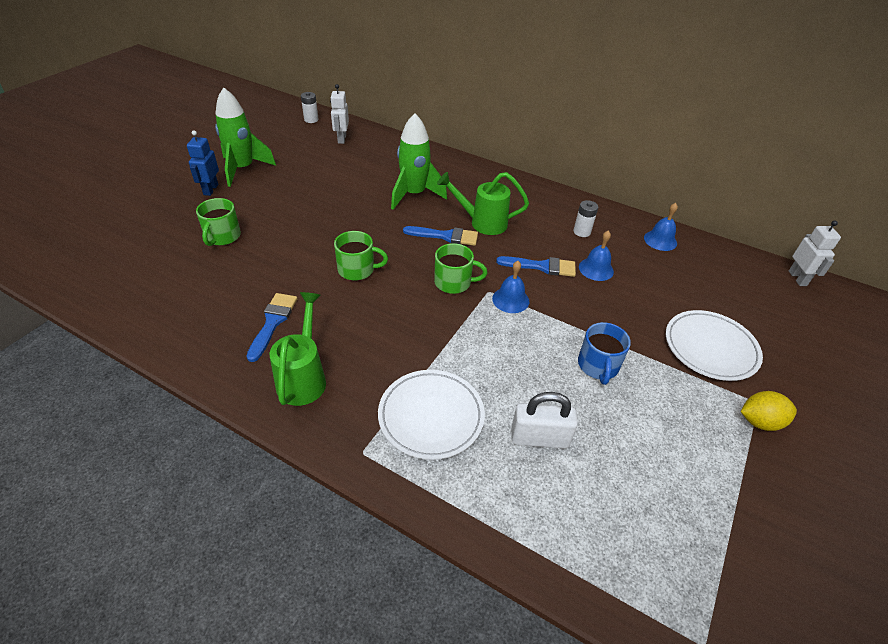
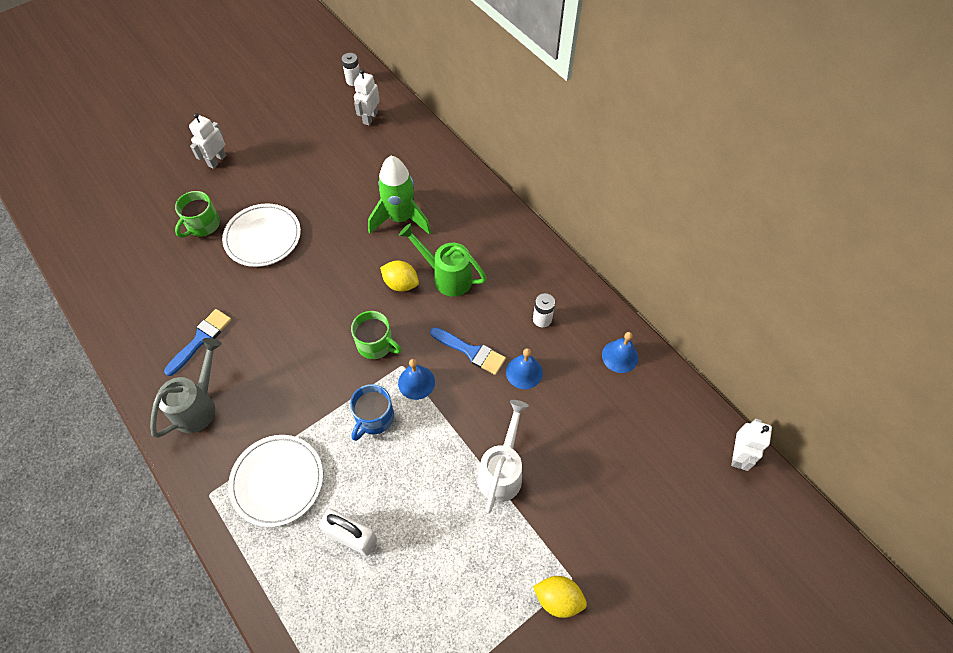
camera: 25 degrees right, 15 degrees up
(210, 189) = (217, 160): blue robot -> white robot
(243, 169) = (257, 139): green rocket -> none
(304, 377) = (199, 405): green watering can -> grey watering can
(357, 269) = (298, 301): green mug -> none
(446, 236) = (401, 284): blue brush -> yellow lemon
(598, 366) = (449, 484): blue mug -> blue mug (374, 418)
(634, 342) = (502, 471): none -> white watering can
(710, 348) = (572, 504): white plate -> white plate (263, 237)

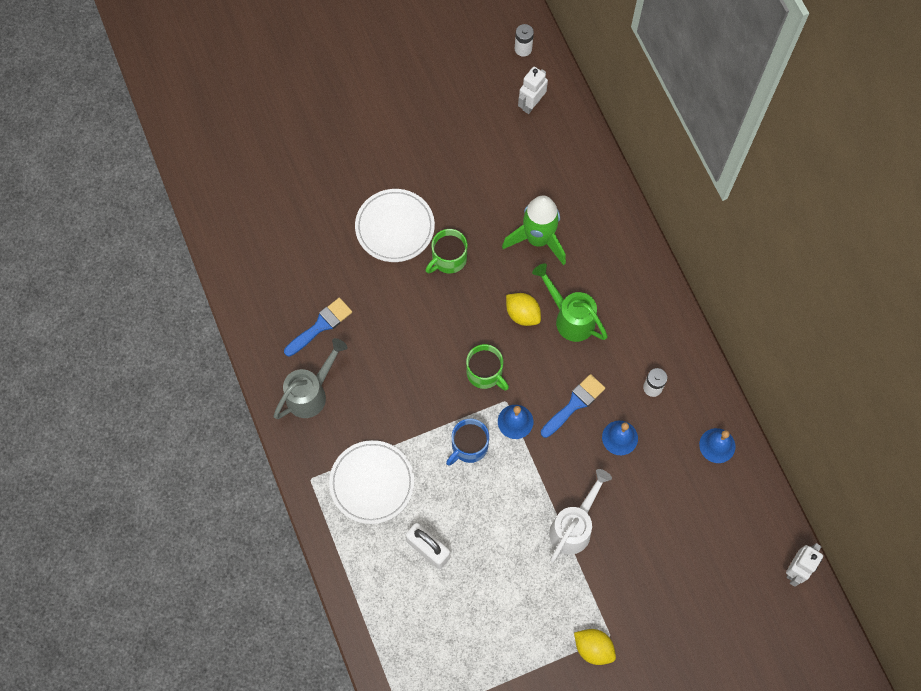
camera: 15 degrees right, 10 degrees up
(203, 225) = (337, 197): green mug -> green mug (448, 259)
(217, 160) = (360, 121): white robot -> none
(471, 352) = (574, 404): blue brush -> blue brush turned 90 degrees counterclockwise

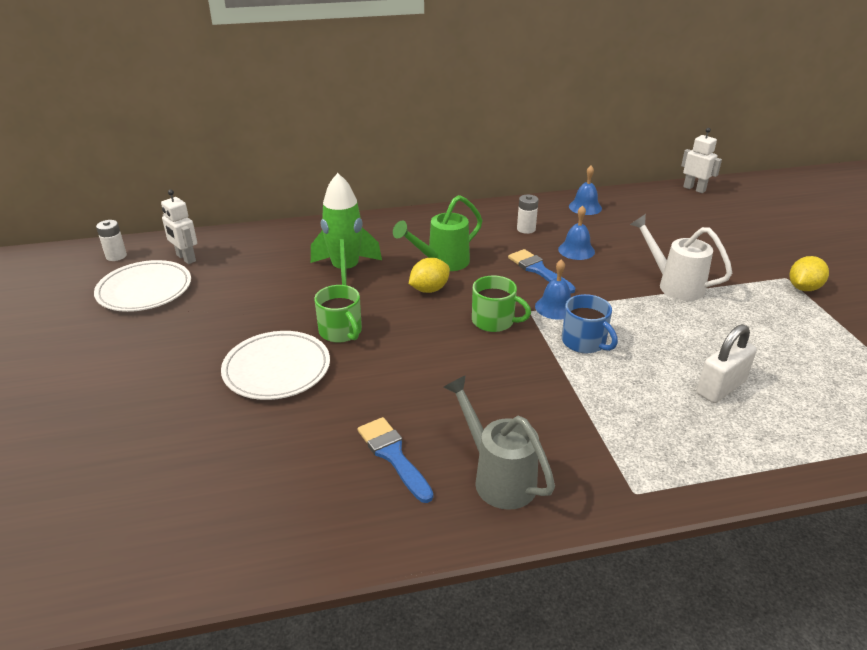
camera: 80 degrees left, 35 degrees down
(372, 483) = (636, 428): white plate -> white plate (144, 290)
(485, 373) = (494, 321): green mug -> green mug turned 60 degrees clockwise

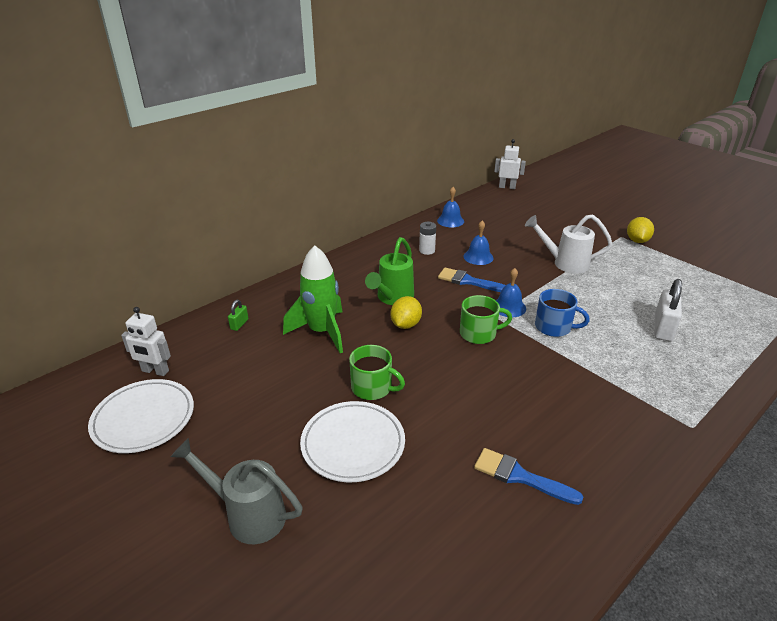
camera: 30 degrees left, 0 degrees up
(116, 256) = (73, 395): white battery -> none
(284, 243) = (239, 324): none -> green padlock
(497, 477) = (604, 457): grey watering can -> grey watering can (247, 514)

